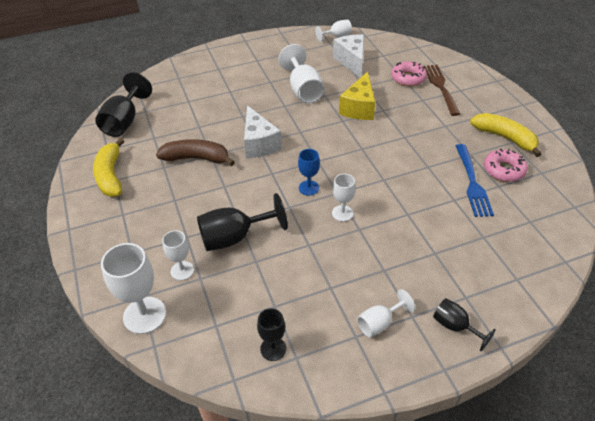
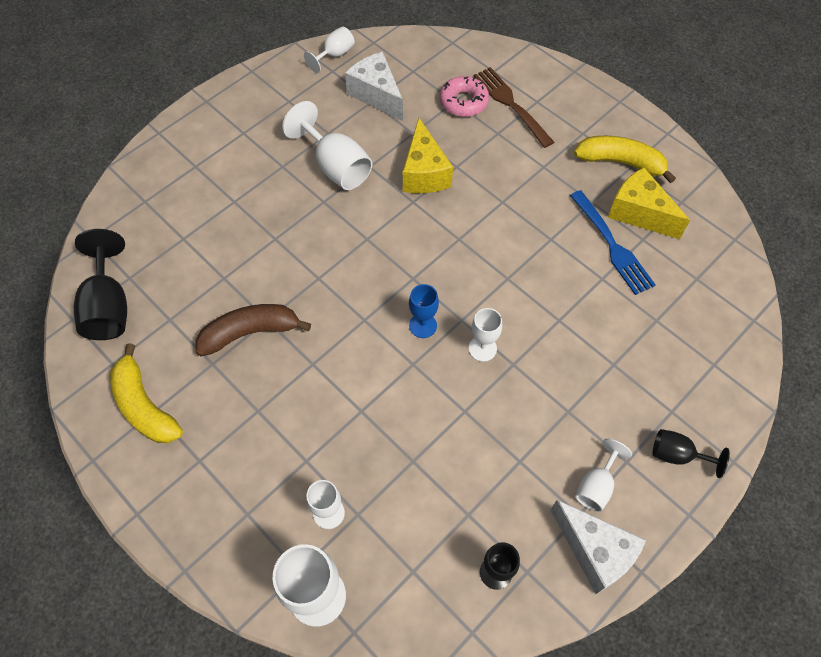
camera: 25 degrees left, 15 degrees up
(234, 237) = (368, 437): black goblet -> none
(259, 144) = (322, 278): white cheese -> white cheese (595, 551)
(503, 170) = (639, 213): pink donut -> yellow cheese

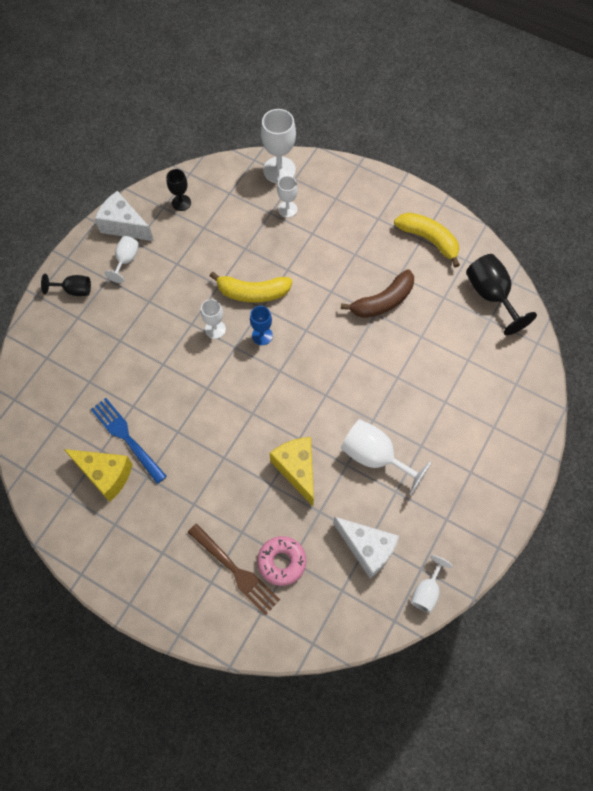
camera: 165 degrees right, 5 degrees up
(621, 162) = (124, 526): yellow banana -> yellow banana (252, 293)

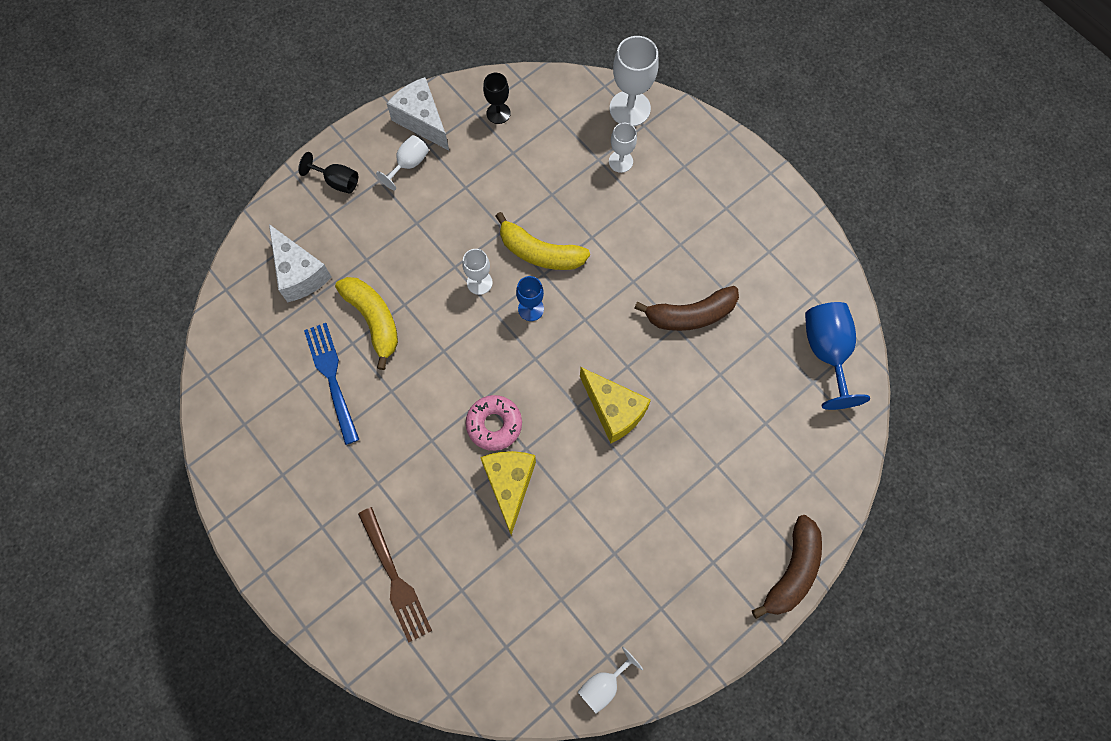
camera: 20 degrees right, 5 degrees up
(105, 475) = (293, 413): yellow cheese -> yellow cheese (613, 410)
(282, 562) = (450, 587): pink donut -> pink donut (494, 424)
(367, 548) = (554, 608): white cheese -> white cheese (299, 273)
(375, 457) = (606, 502): white goblet -> none
(429, 240) = (778, 256): yellow banana -> yellow banana (374, 320)
(491, 295) = (827, 352): black goblet -> blue goblet
(529, 458) = (792, 571): none -> brown banana

